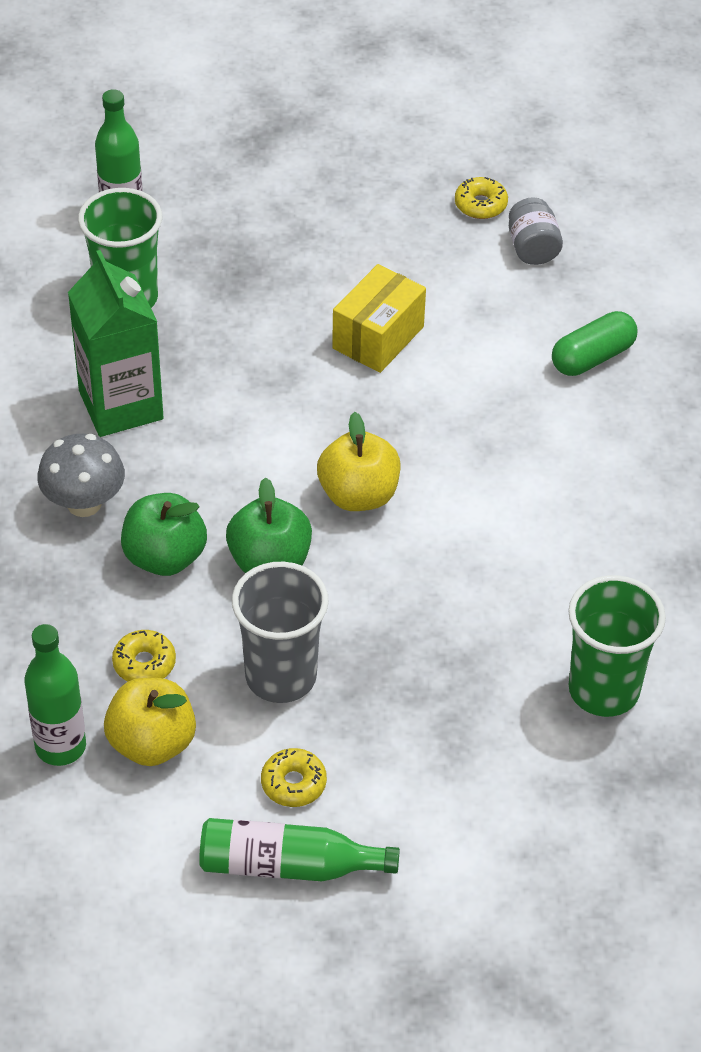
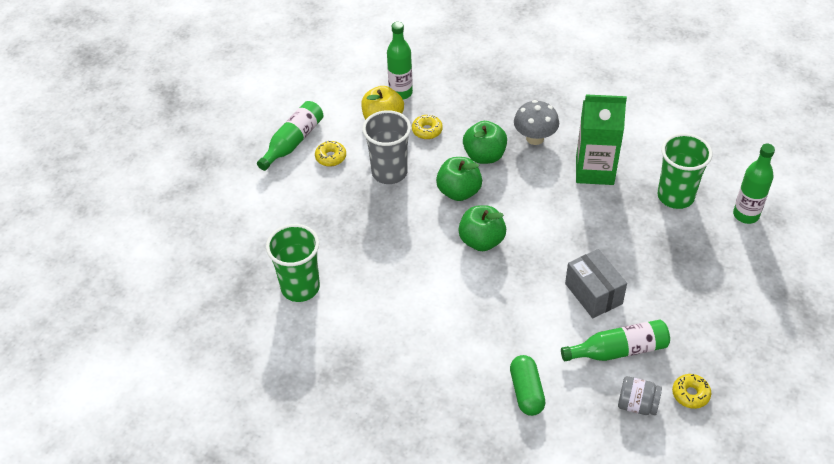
camera: 120 degrees right, 0 degrees up
(358, 495) = (481, 241): yellow apple -> green apple
(378, 337) = (593, 293): yellow box -> grey box
(459, 286) = (619, 350): none -> green bottle

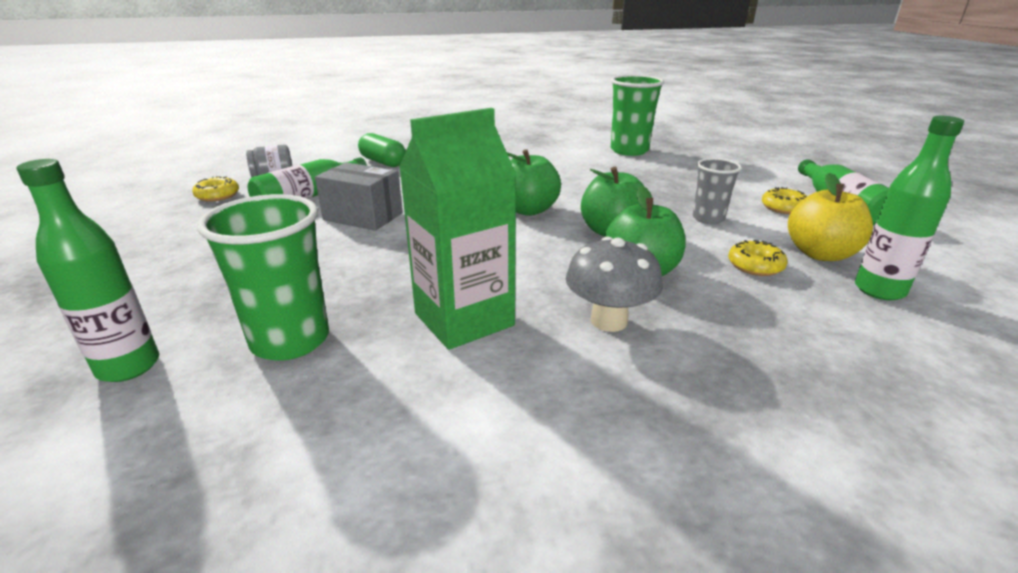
camera: 140 degrees right, 20 degrees down
(389, 172) = (708, 219): grey cup -> grey cup, size x0.61

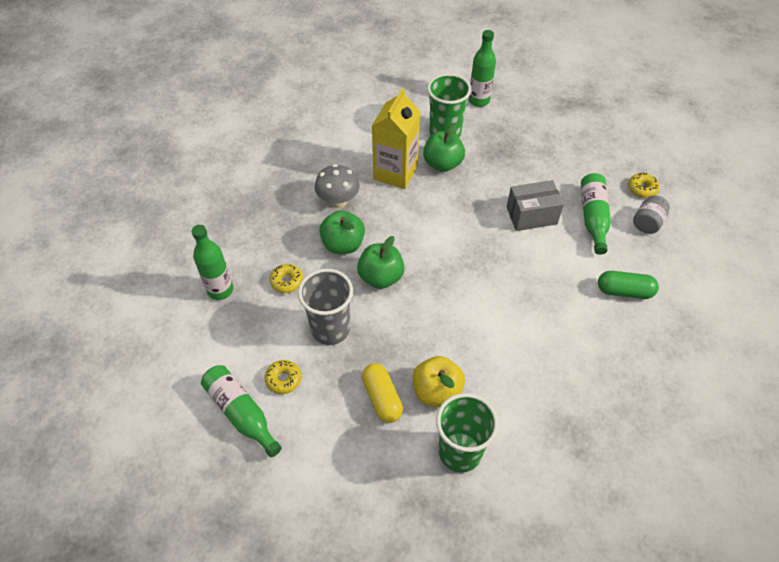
camera: 145 degrees right, 25 degrees up
(464, 319) = (395, 172): green carton -> yellow carton
(528, 210) = (448, 276): green apple -> green apple (442, 164)
(677, 178) = (382, 398): none -> yellow capsule
(708, 219) = (330, 329): grey cup -> grey cup, size x1.65
(820, 254) = (252, 316): yellow apple -> yellow apple (437, 391)

